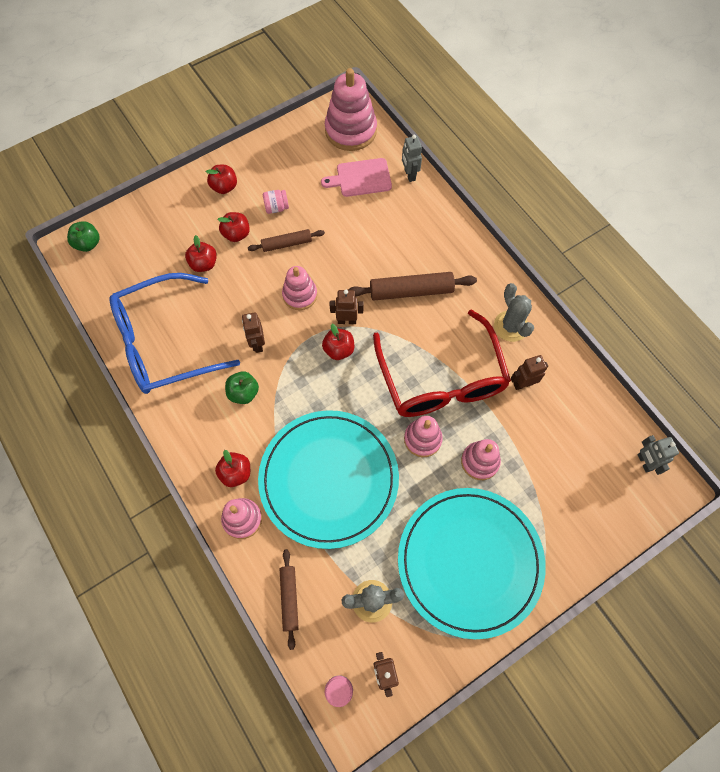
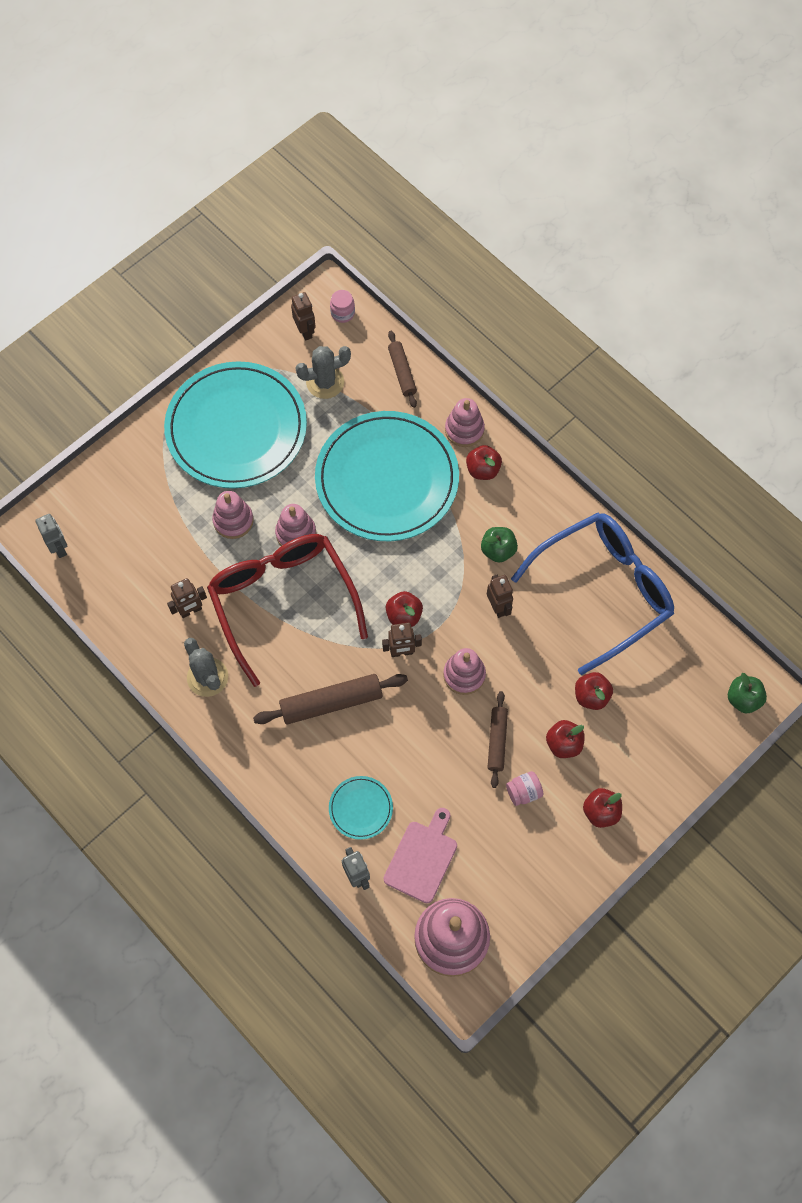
camera: 170 degrees right, 0 degrees up
(287, 244) = (497, 741): brown rolling pin -> brown rolling pin turned 60 degrees counterclockwise
(361, 178) = (422, 858): pink cutting board -> pink cutting board turned 45 degrees counterclockwise
(400, 215) = (360, 808): none -> turquoise plate

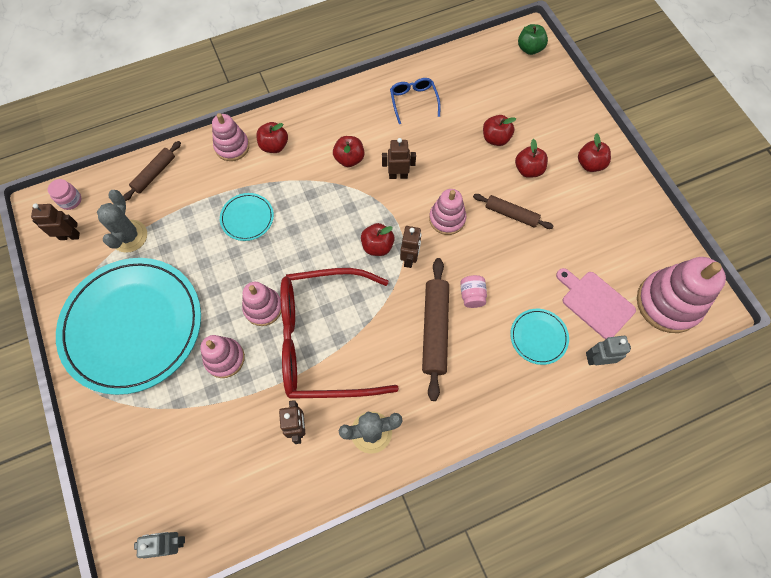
camera: 70 degrees left, 0 degrees up
(387, 479) = (247, 218): turquoise plate -> turquoise plate, size x0.41
(402, 372) = (154, 174): brown rolling pin -> brown rolling pin turned 60 degrees counterclockwise
(498, 550) = (349, 159): green apple -> red apple
(523, 792) = (559, 210): pink jar -> pink jar (472, 295)
(604, 590) = (413, 101): blue glasses -> blue glasses, size x0.42

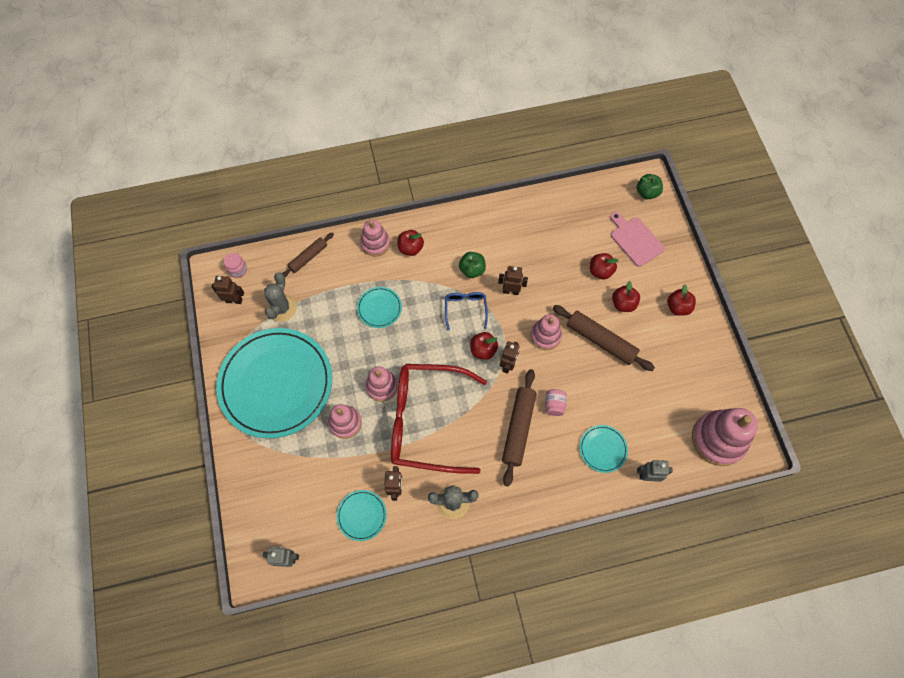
camera: 10 degrees right, 0 degrees up
(261, 469) = (361, 515): none -> turquoise plate
(349, 159) = (472, 270): red apple -> green apple
(413, 101) = (535, 226): blue glasses -> blue glasses (465, 309)
(511, 214) = (600, 341): brown rolling pin -> brown rolling pin, size x1.61
(595, 303) = (656, 428): pink cutting board -> pink cutting board (635, 240)

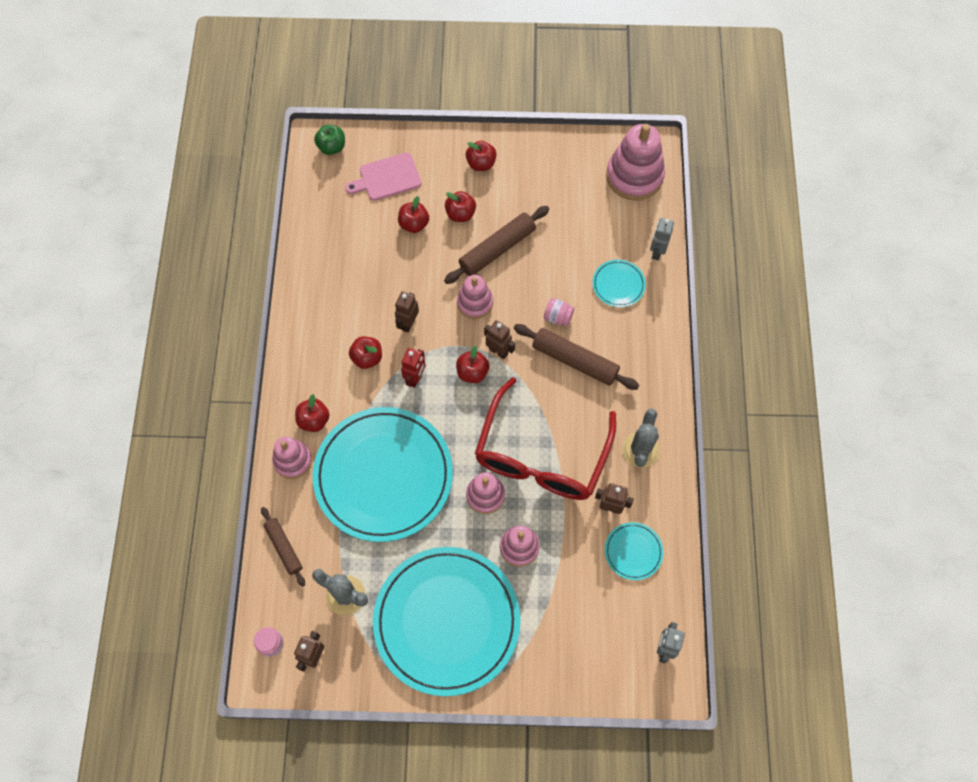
camera: 75 degrees left, 0 degrees up
(379, 308) = (383, 475): turquoise plate -> turquoise plate, size x2.44
(465, 309) = (415, 378): blue glasses -> red robot
(472, 270) = (367, 358): green apple -> red apple

